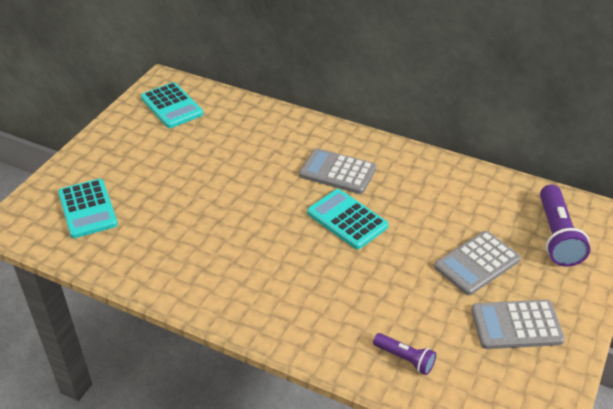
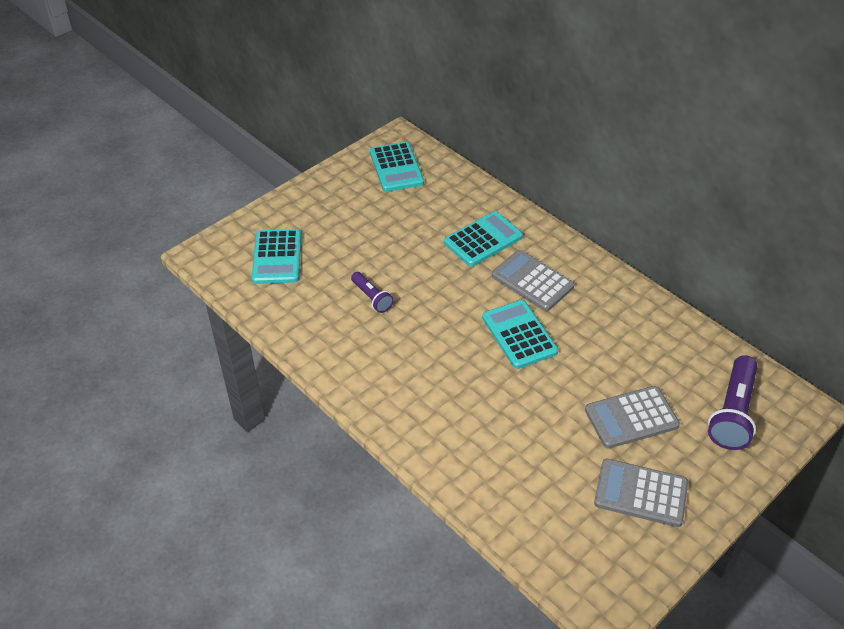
camera: 20 degrees right, 5 degrees up
(278, 148) = (483, 239): none -> turquoise calculator
(405, 359) = (512, 492): purple flashlight -> purple flashlight (371, 298)

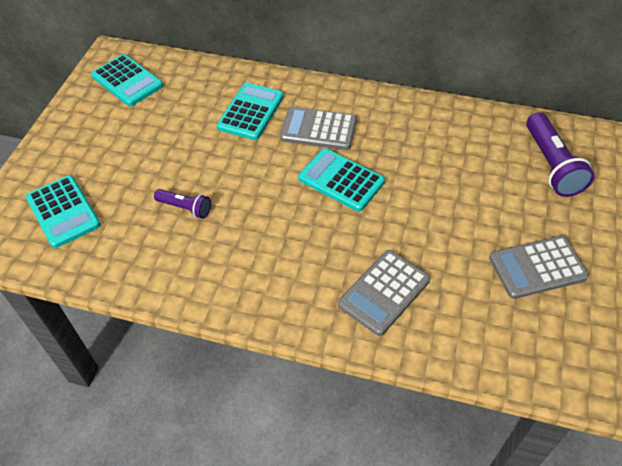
camera: 30 degrees left, 5 degrees up
(631, 418) = (482, 207): grey calculator -> grey calculator (384, 292)

